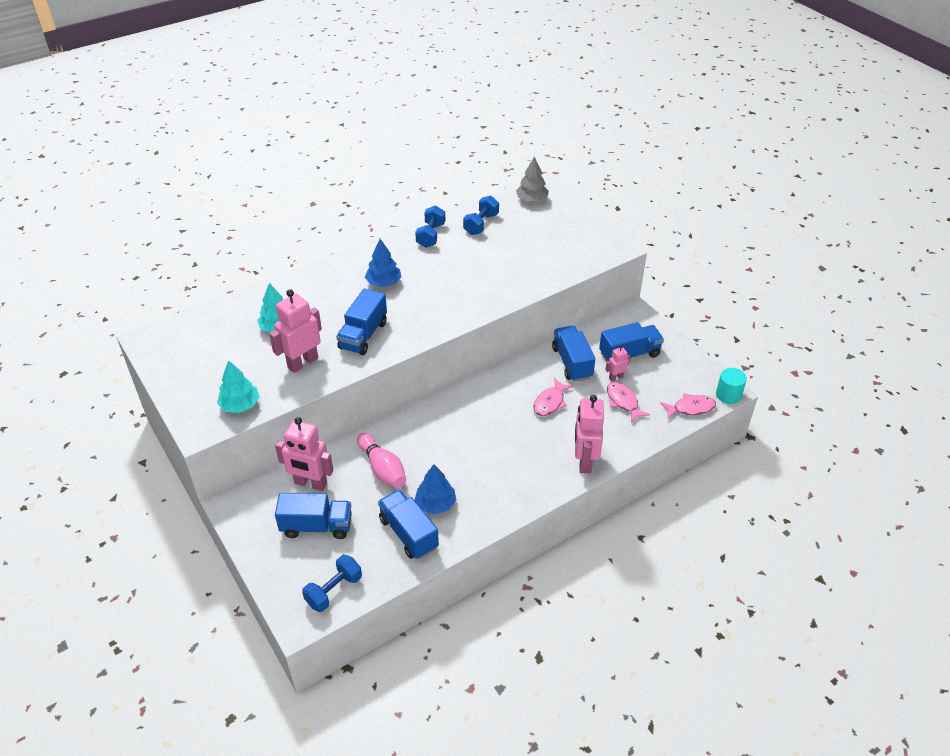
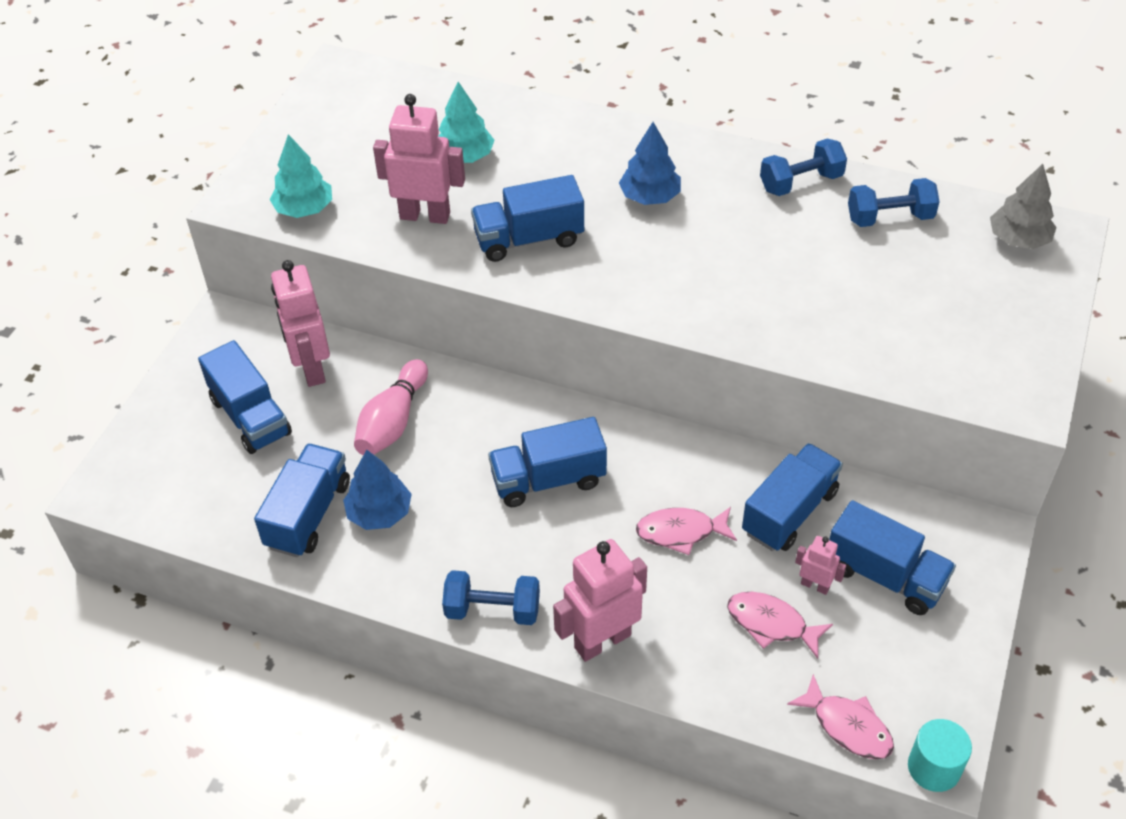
camera: 55 degrees right, 5 degrees up
(334, 590) = (166, 495): blue dumbbell -> blue dumbbell (492, 610)
(477, 430) = (548, 479): none -> blue truck
(623, 402) = (771, 624): pink fish -> pink fish turned 90 degrees counterclockwise

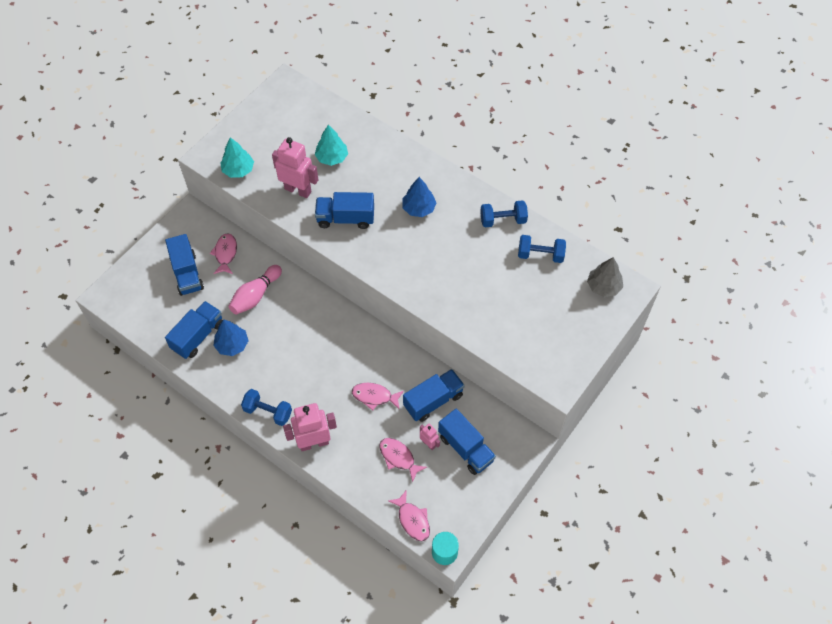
camera: 15 degrees right, 10 degrees up
(311, 368) = (225, 253): pink robot -> pink fish
(548, 479) = (320, 349): blue truck -> none

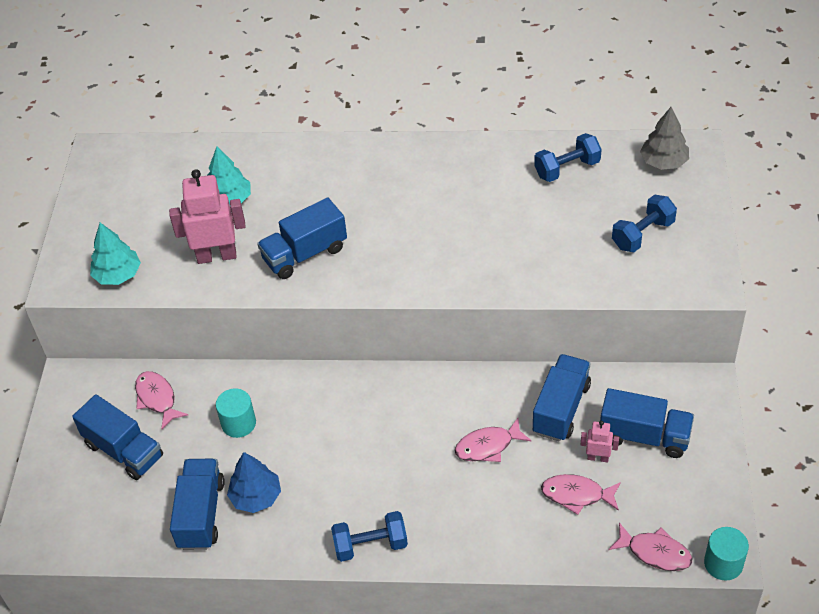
camera: 30 degrees left, 10 degrees down
(255, 295) = (238, 423): pink bowling pin -> turquoise cylinder
(314, 443) = (460, 544): pink robot -> none
(418, 208) = (384, 196): blue tree -> none
(503, 220) = (493, 157): blue dumbbell -> blue dumbbell (643, 234)

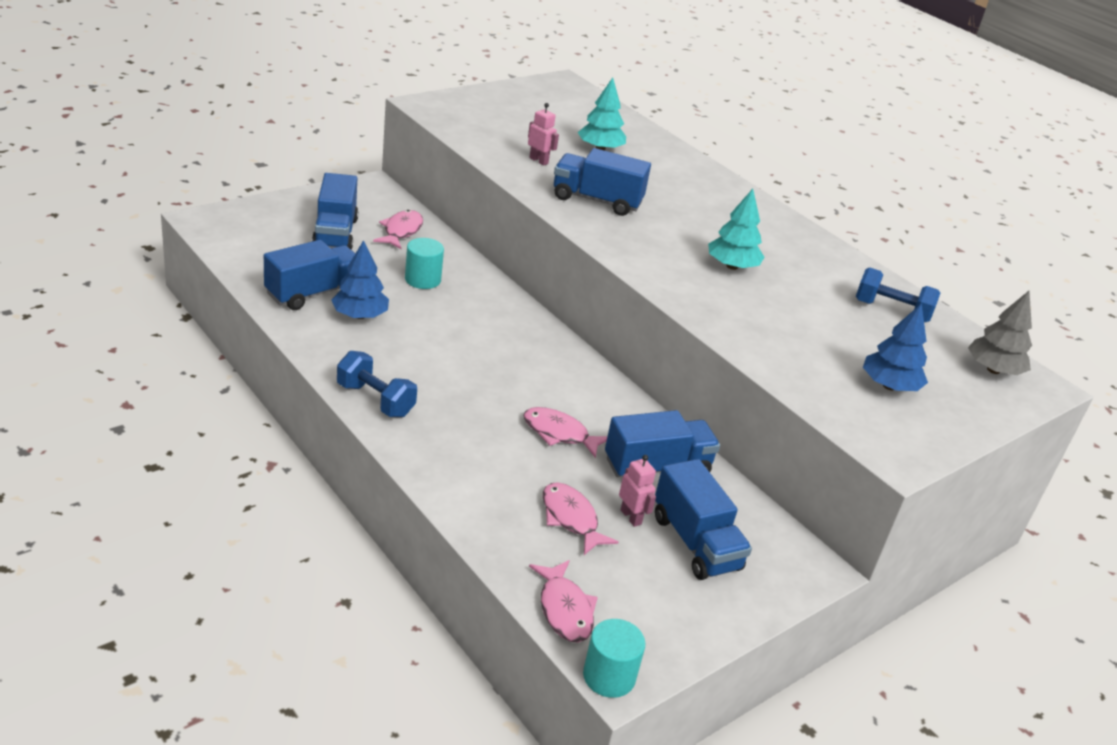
camera: 40 degrees right, 15 degrees down
(118, 275) = (463, 125): turquoise tree -> turquoise tree (732, 266)
(216, 256) = (539, 161): pink robot -> pink robot, size x0.50
(643, 234) = (889, 386): blue dumbbell -> blue tree

